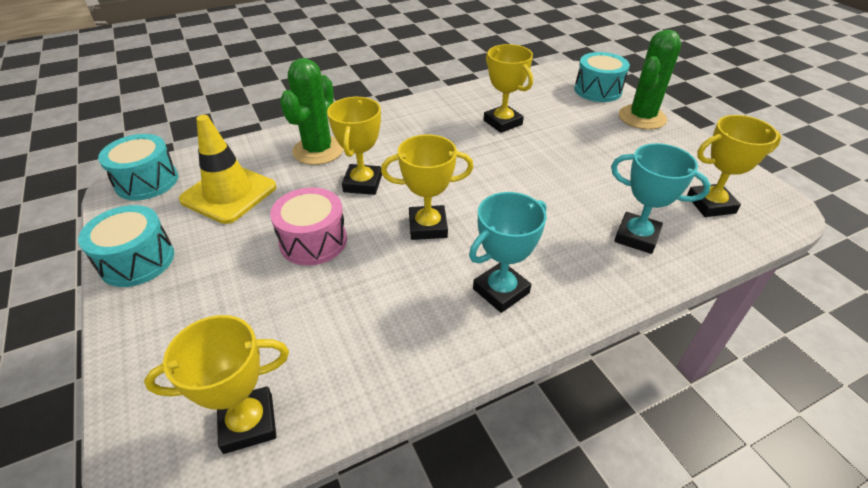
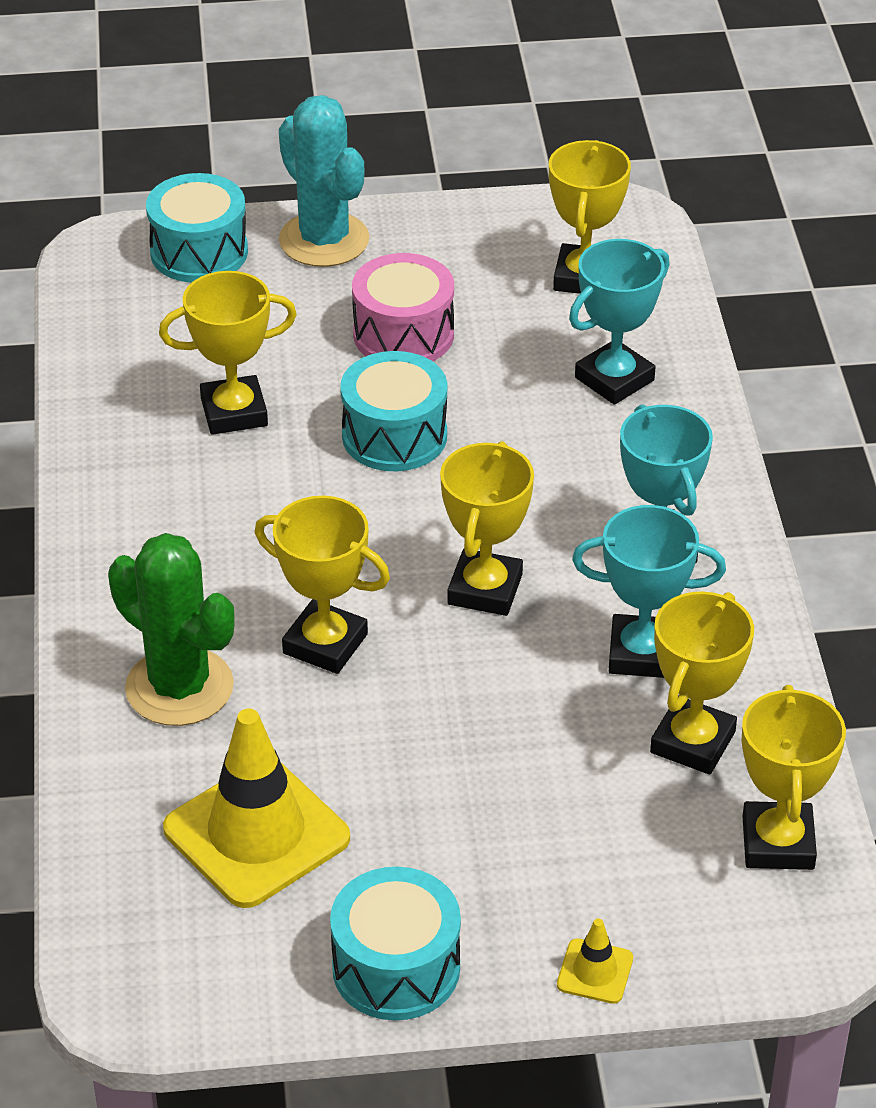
camera: 70 degrees left, 0 degrees up
(128, 346) = (595, 971): none -> yellow traffic cone
(147, 181) = (144, 960): turquoise drum -> turquoise drum (394, 436)
(313, 241) = (454, 733): pink drum -> pink drum (403, 334)
(335, 349) = (692, 742): none -> yellow trophy
(406, 305) = (642, 653): none -> turquoise trophy
(642, 117) = (324, 240): green cactus -> turquoise cactus

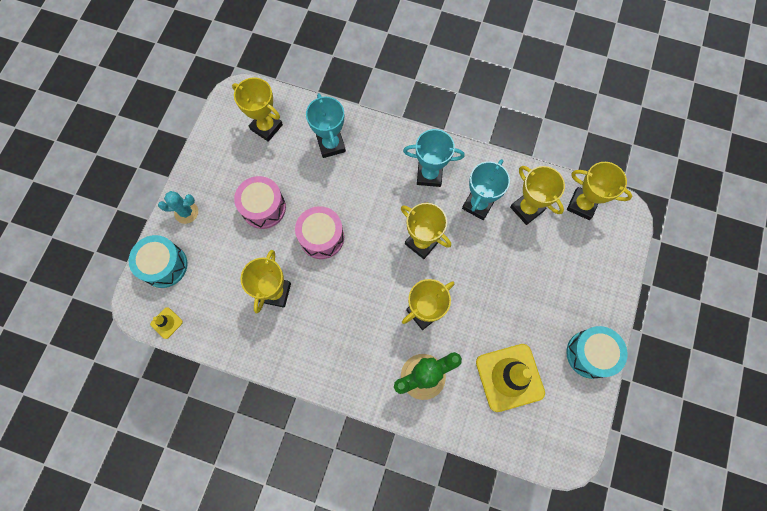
camera: 65 degrees left, 30 degrees up
(324, 240) = (186, 212): turquoise cactus -> turquoise cactus, size x0.58
(394, 436) = (321, 237): turquoise drum -> pink drum
(595, 971) = (615, 289): yellow traffic cone -> yellow traffic cone (166, 323)

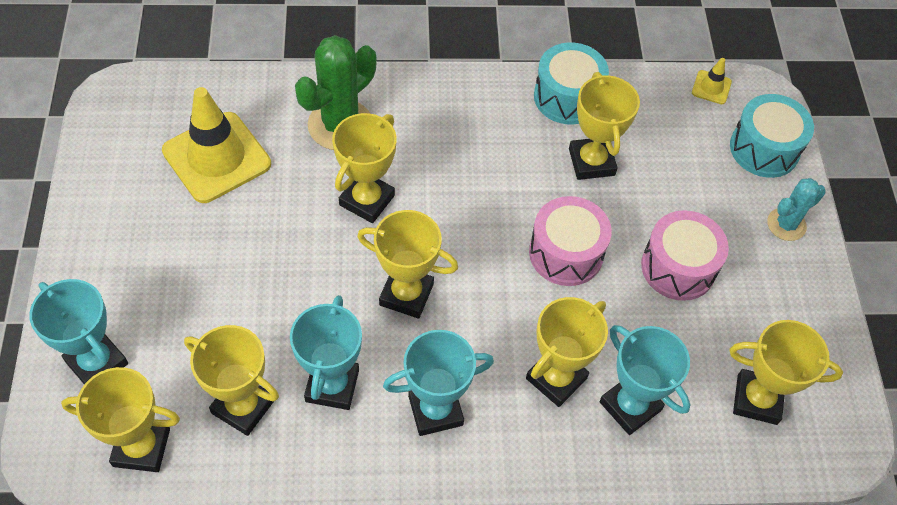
camera: 155 degrees right, 15 degrees down
(361, 170) = (556, 378): none -> yellow trophy
(590, 354) = (99, 219): turquoise drum -> turquoise drum (567, 97)
(600, 258) = (97, 363): none -> turquoise trophy

